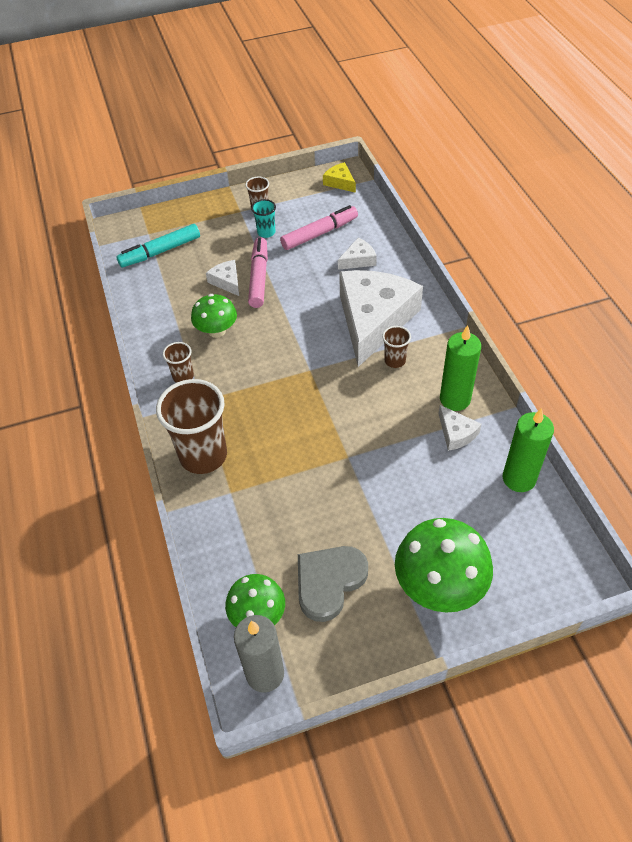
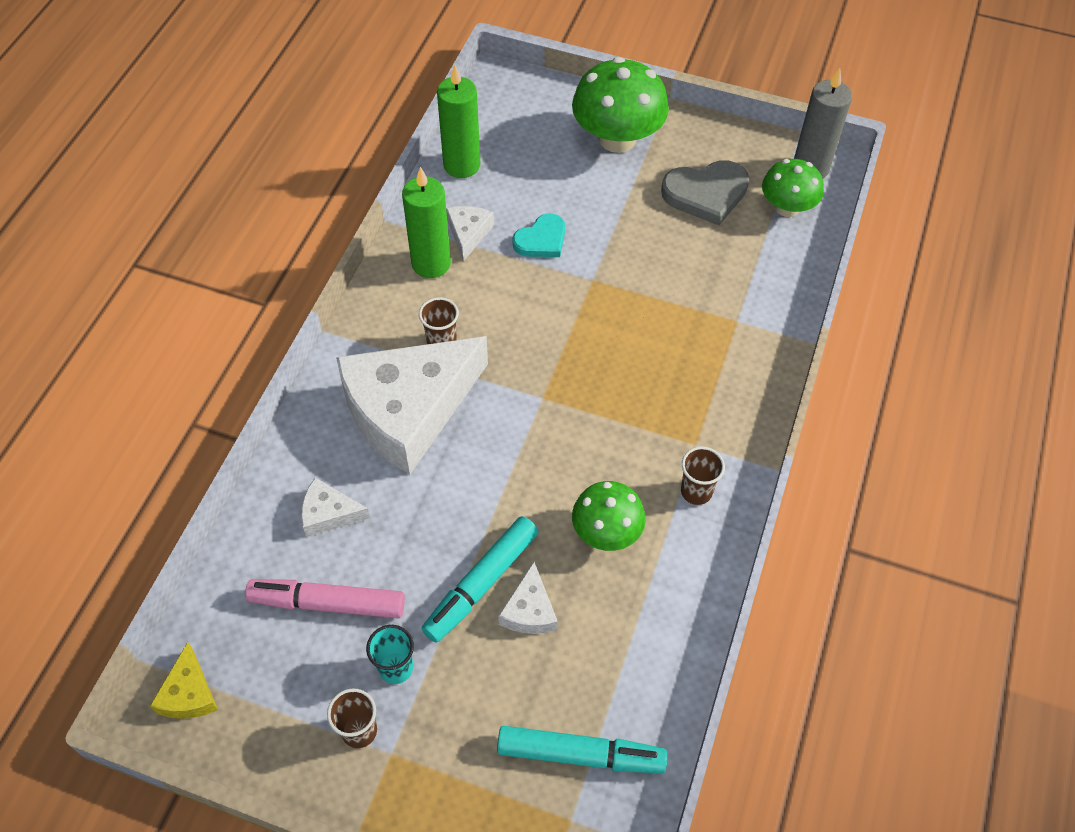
camera: 145 degrees left, 5 degrees up
(203, 455) = (739, 375): brown cup -> none
(259, 277) = (481, 583): pink marker -> turquoise marker
(407, 461) = (541, 240): none -> turquoise heart

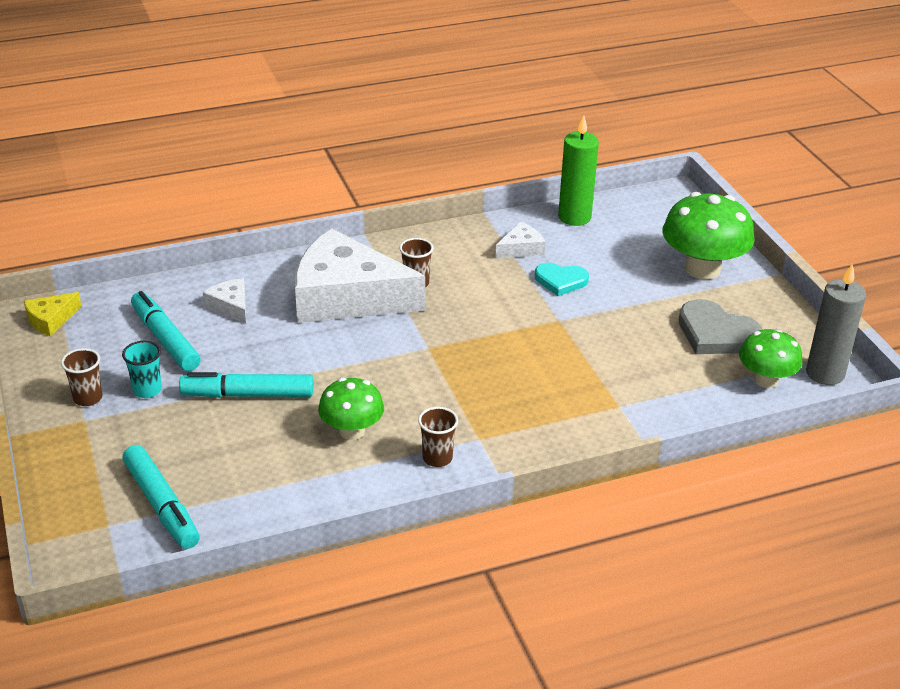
camera: 50 degrees right, 20 degrees down
(327, 603) = (165, 339): pink marker -> turquoise marker
(431, 263) = (474, 247): green candle -> none
(529, 610) = (250, 426): white cheese -> none

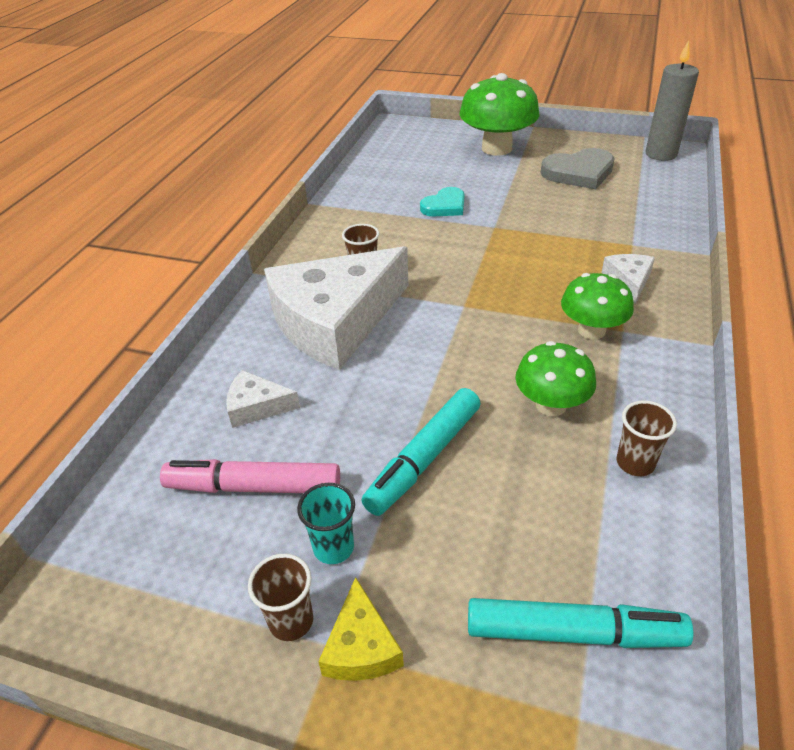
camera: 50 degrees left, 5 degrees up
(51, 320) = (84, 590): yellow cheese -> yellow cheese (361, 646)
(165, 339) = (254, 487): turquoise marker -> pink marker
(437, 458) = (635, 366): brown cup -> brown cup (635, 463)
(521, 249) = (380, 206): white cheese -> white cheese (628, 281)
(574, 217) = (371, 169): green candle -> none
(766, 380) = (650, 176): green mushroom -> green mushroom (591, 330)

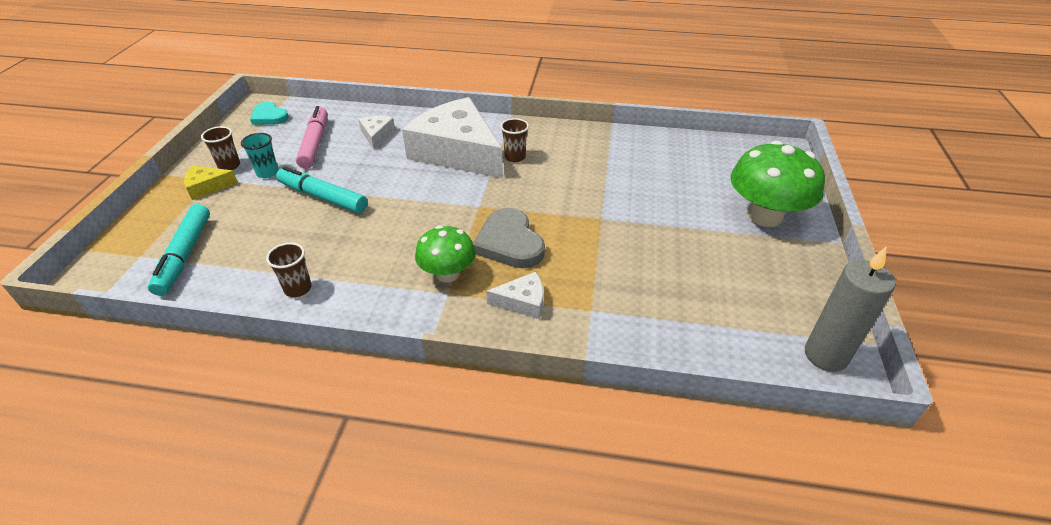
camera: 80 degrees right, 0 degrees up
(445, 206) = (629, 188): turquoise heart -> turquoise heart (269, 116)
(551, 405) = (362, 250): green mushroom -> none
(579, 173) = (735, 276): grey heart -> grey heart (509, 243)

